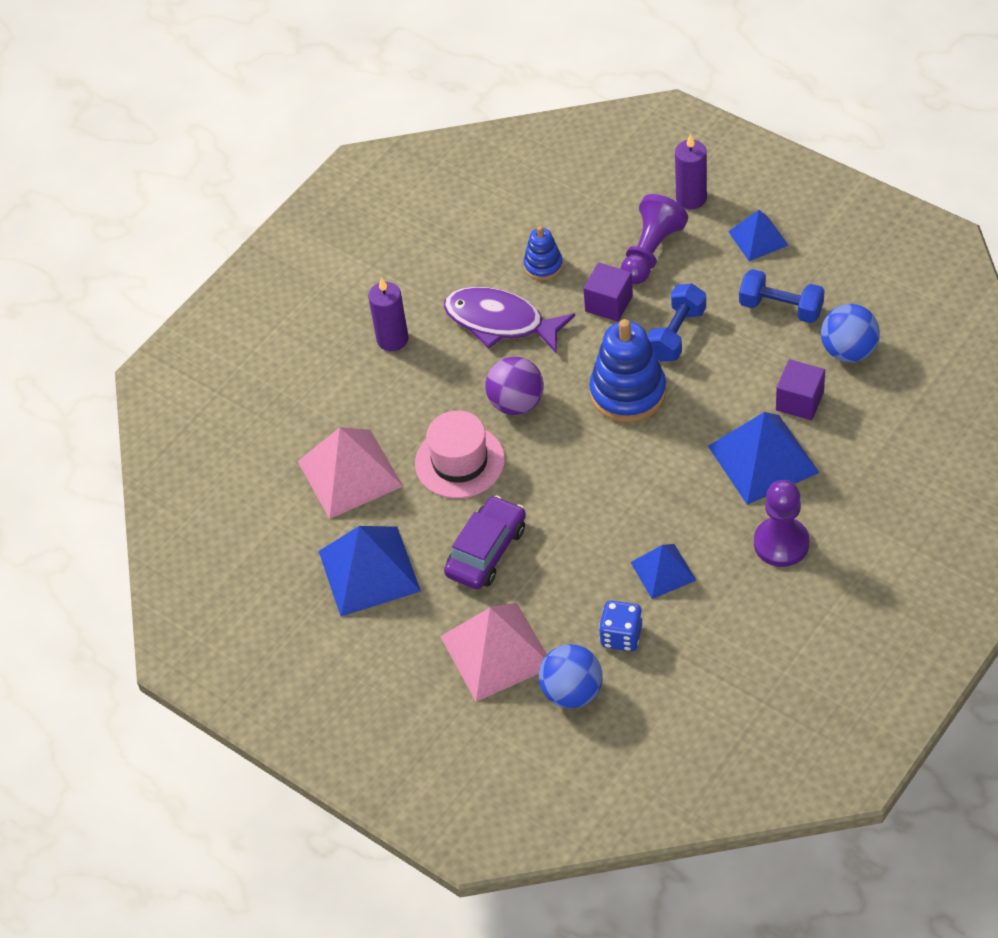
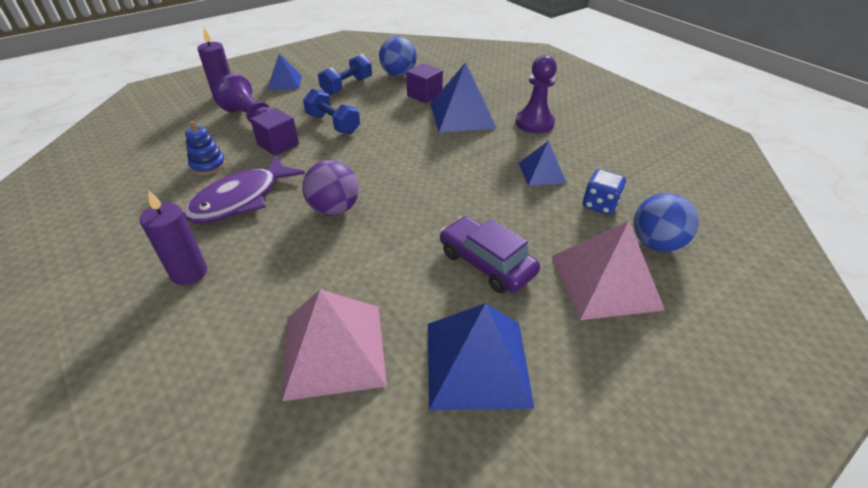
camera: 80 degrees left, 10 degrees down
(460, 461) = (374, 258): pink hat -> none
(628, 392) = (367, 153): blue stacking toy -> none

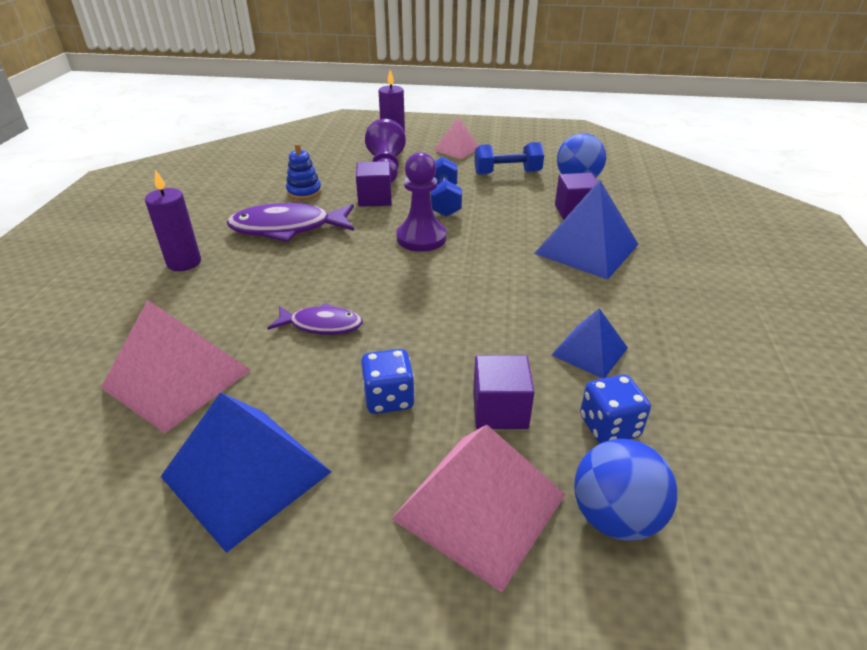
camera: 45 degrees right, 5 degrees down
(285, 82) = (457, 149): blue pyramid -> pink pyramid
(334, 209) = (338, 272): purple ball -> none
(379, 248) = (321, 325): none -> purple fish
(486, 263) = (389, 398): purple car -> blue dice
(534, 123) = (666, 296): purple pawn -> purple pawn (421, 238)
(547, 229) = (500, 410): none -> purple cube

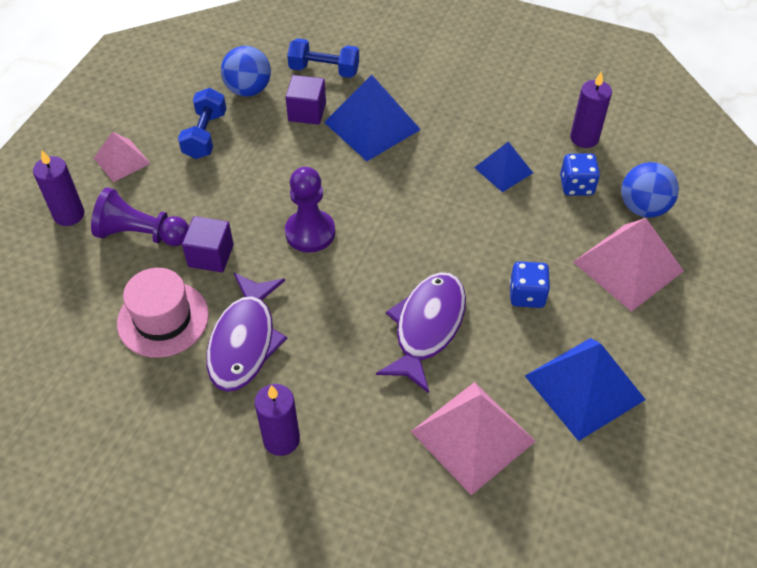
camera: 75 degrees left, 15 degrees up
(304, 192) = (163, 319): blue stacking toy -> pink hat
(321, 325) = (427, 327): purple fish -> purple fish, size x1.70
(444, 201) = (244, 200): blue dumbbell -> blue dumbbell (324, 70)
(500, 410) = (551, 235): purple cube -> none
(713, 425) = (584, 138): none -> purple candle

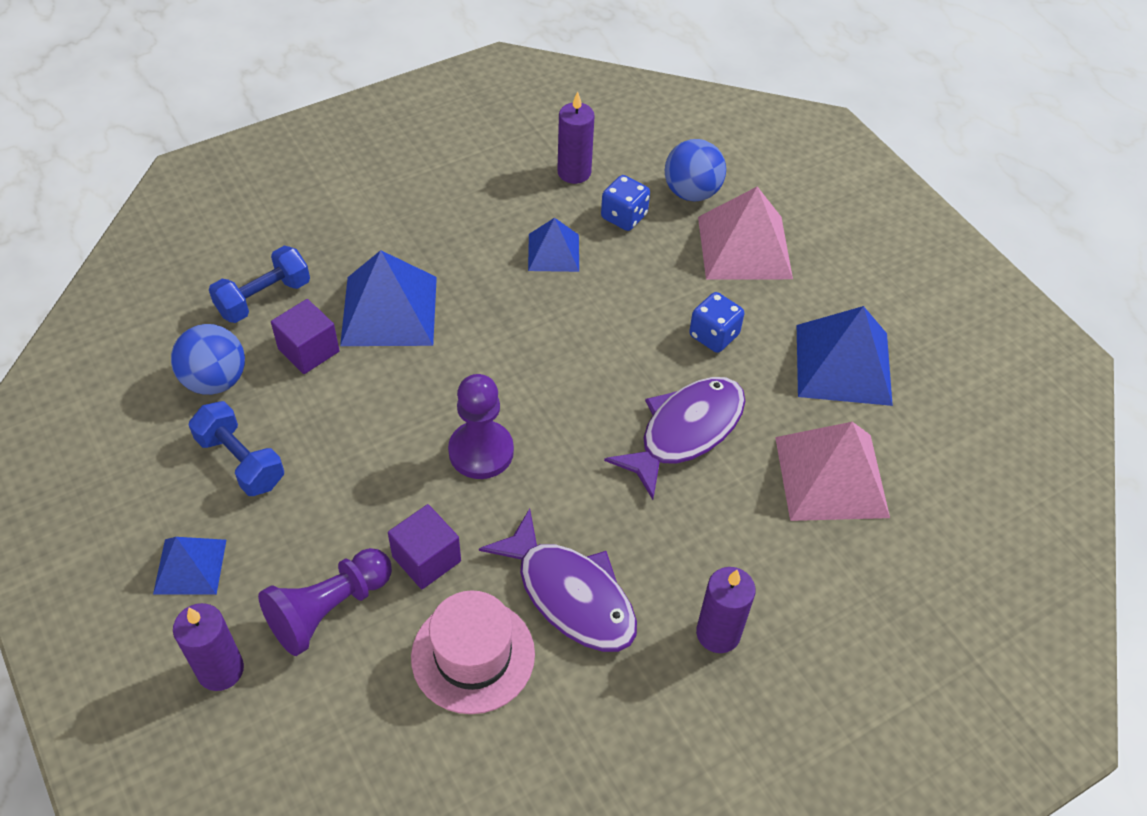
camera: 55 degrees left, 0 degrees up
(122, 160) = (190, 566): pink pyramid -> blue pyramid
(427, 327) = (685, 432): purple fish -> purple fish turned 75 degrees clockwise

